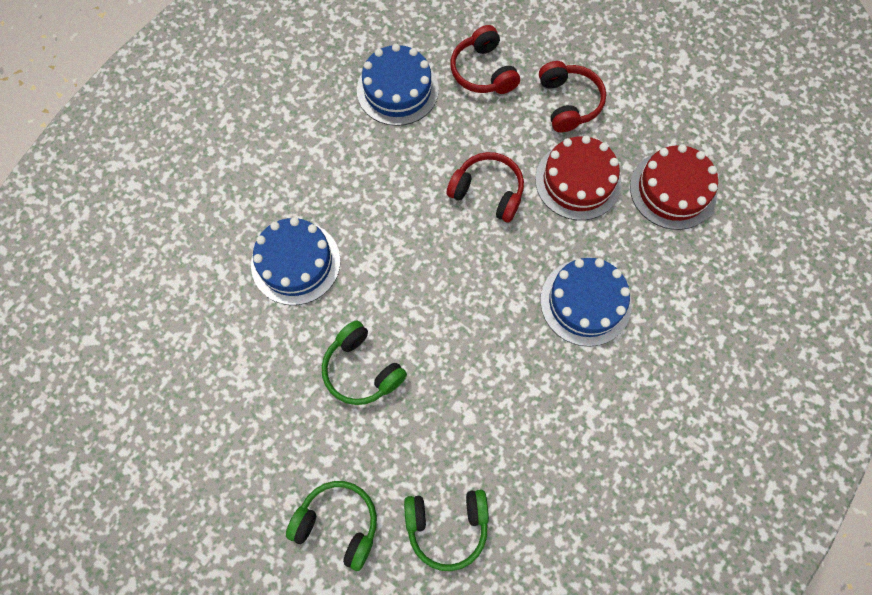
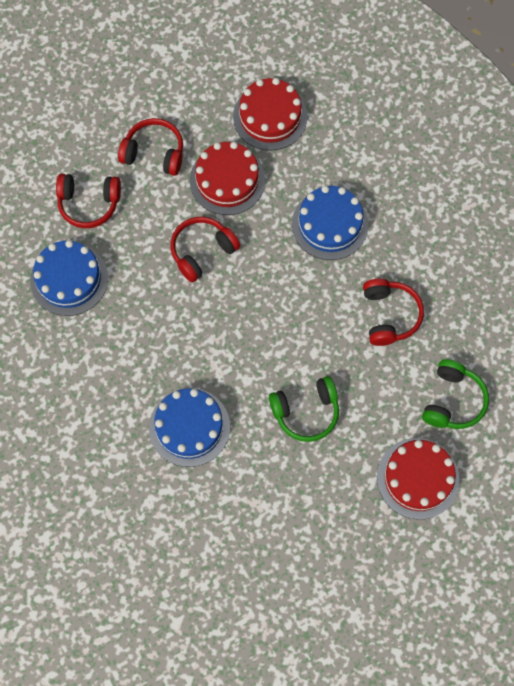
camera: 65 degrees left, 0 degrees up
(338, 524) = (417, 478): green headphones -> red cake
(513, 411) = (389, 315): none -> red headphones

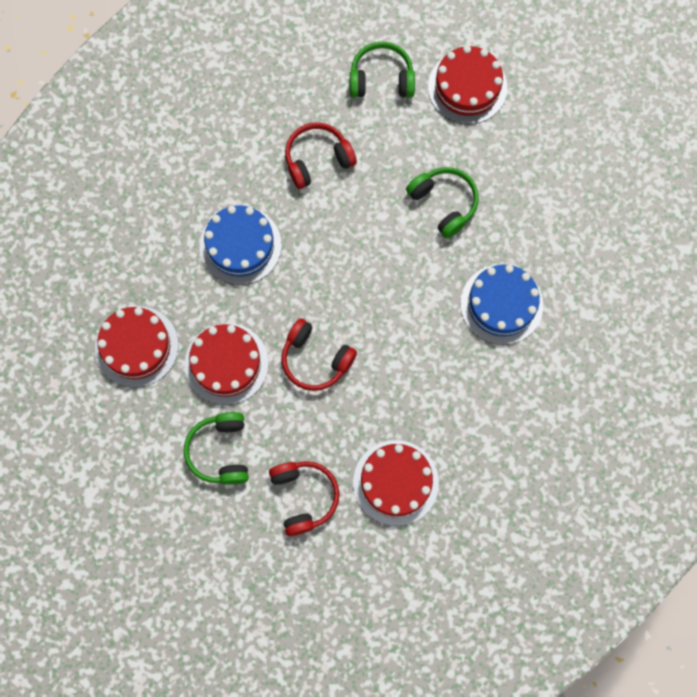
camera: 110 degrees left, 5 degrees up
(69, 279) = (396, 482): blue cake -> red cake
(154, 153) = (220, 451): red headphones -> green headphones

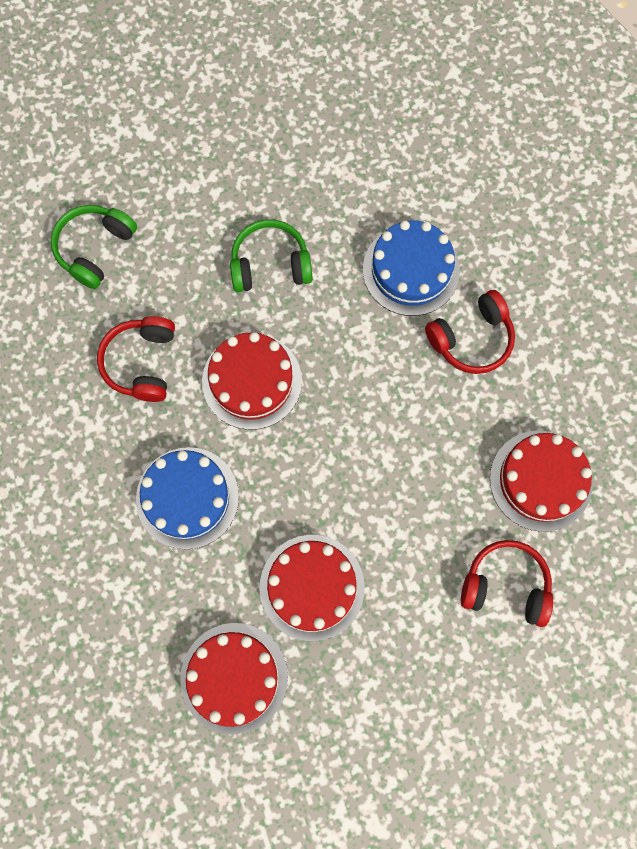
camera: 60 degrees left, 0 degrees up
(220, 451) = (407, 648): green headphones -> none
(315, 359) = (362, 489): red headphones -> red headphones (471, 339)
(467, 87) = (160, 171): red cake -> red cake (252, 381)

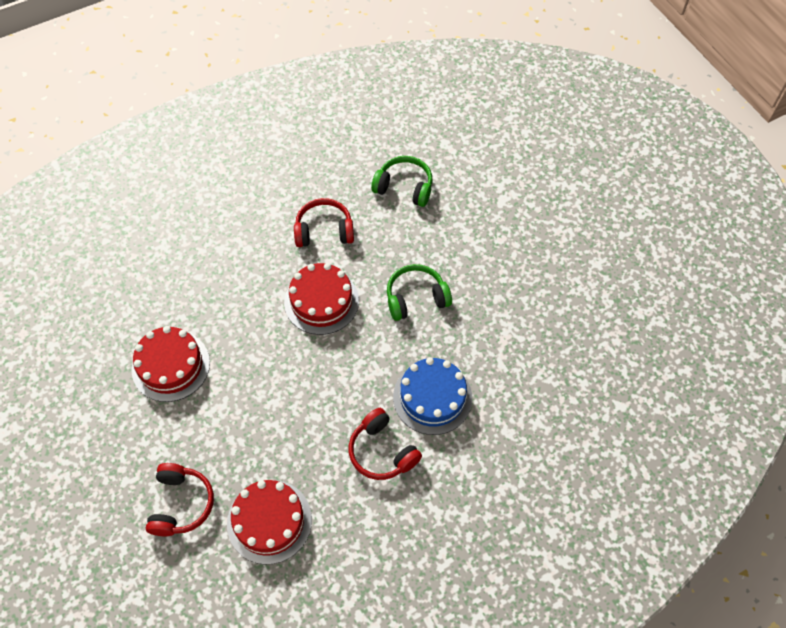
camera: 80 degrees right, 15 degrees down
(187, 497) = (229, 276): blue cake -> none
(234, 677) = (104, 326): red cake -> none
(270, 264) = (416, 298): green headphones -> green headphones turned 90 degrees counterclockwise

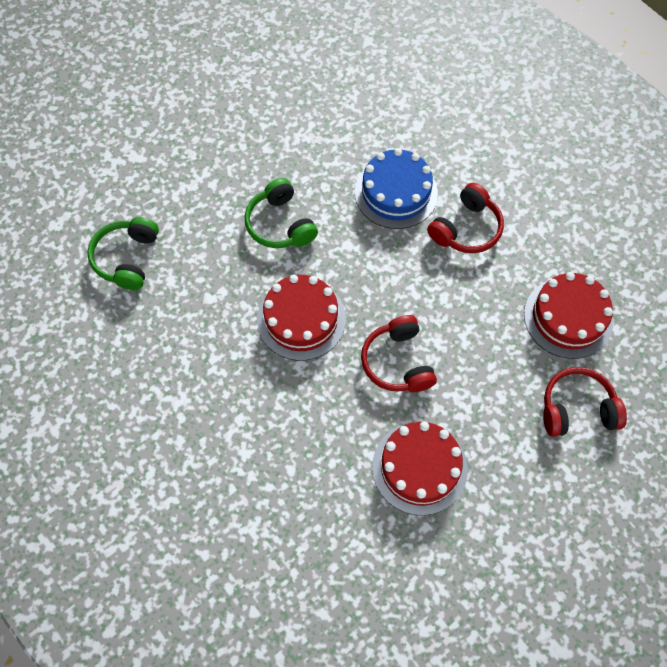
camera: 100 degrees left, 5 degrees up
(324, 231) = (202, 335): red headphones -> red headphones (397, 362)

